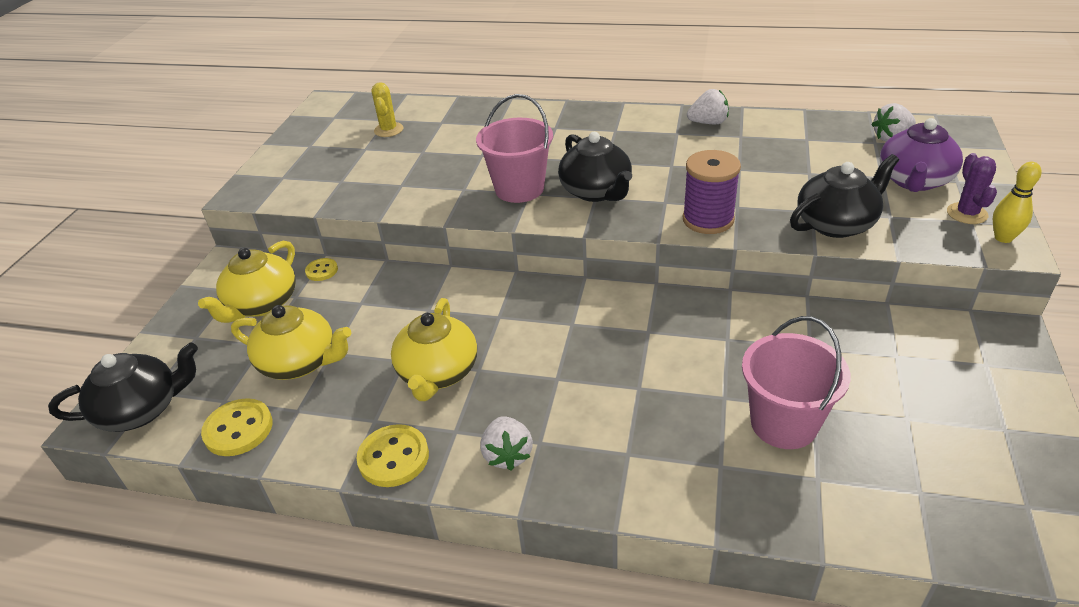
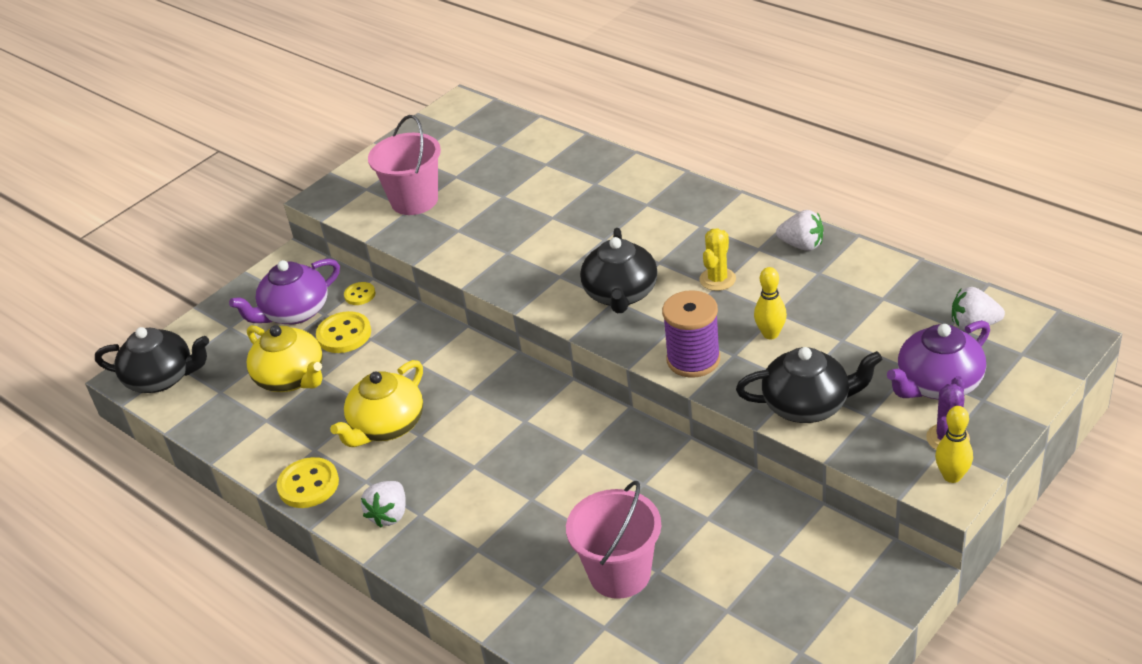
camera: 30 degrees right, 0 degrees up
(238, 429) = (217, 420): yellow button -> yellow button (344, 334)
(262, 304) = (294, 312): yellow teapot -> purple teapot
(388, 130) = (491, 159): yellow cactus -> yellow cactus (717, 279)
(519, 189) = (555, 268): pink bucket -> pink bucket (414, 200)
(750, 184) = (770, 334): none -> yellow bowling pin

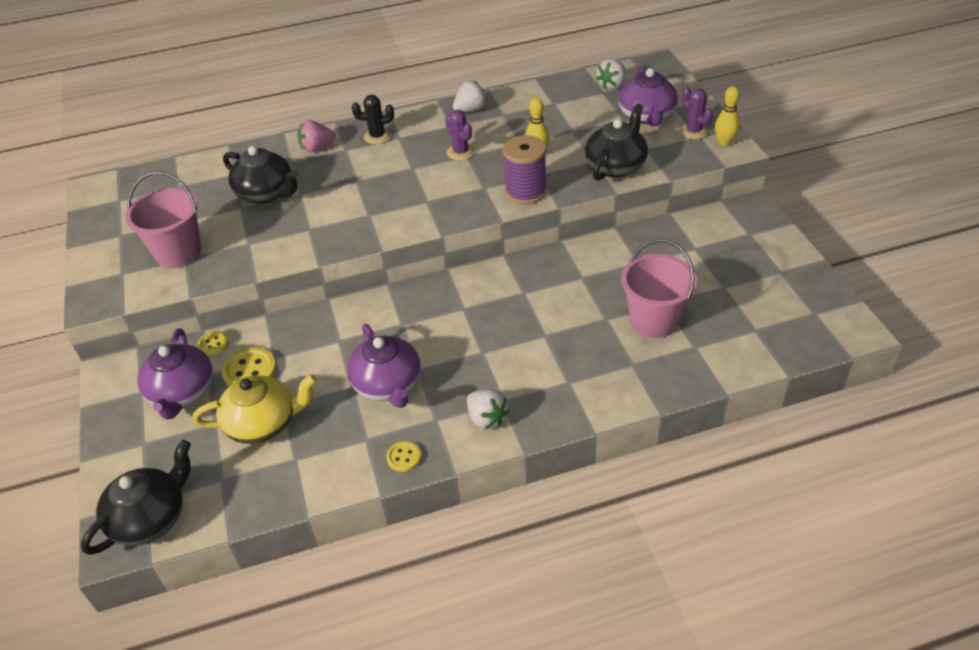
camera: 60 degrees left, 5 degrees up
(308, 485) = (404, 457): yellow button -> yellow button, size x0.59
(386, 426) = (388, 385): yellow teapot -> purple teapot
(621, 294) = (424, 196): black teapot -> black teapot (266, 193)
(631, 186) = (317, 148): none -> pink strawberry
(688, 211) = (377, 136): none -> black cactus
(717, 279) = (460, 152): yellow cactus -> purple cactus

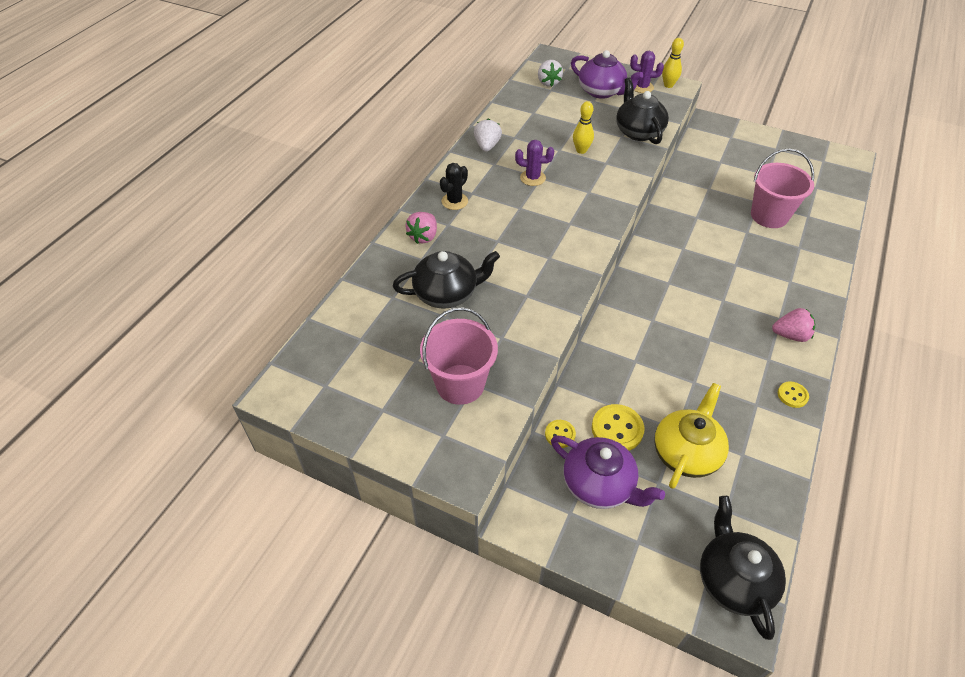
camera: 50 degrees left, 5 degrees up
(388, 385) = (710, 362): purple teapot -> none
(487, 418) = (790, 335): white strawberry -> pink strawberry
(525, 192) = (617, 178): purple spool -> none

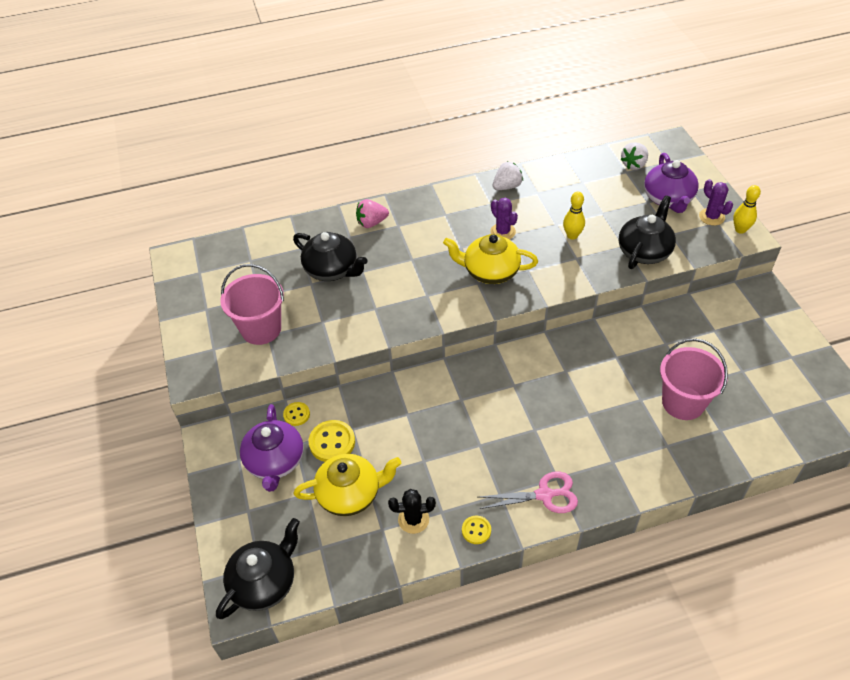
camera: 50 degrees right, 0 degrees up
(454, 201) = (425, 212): black cactus -> black cactus (413, 519)
(566, 210) = (490, 271): none -> yellow teapot
(790, 335) = (544, 495): pink strawberry -> pink scissors

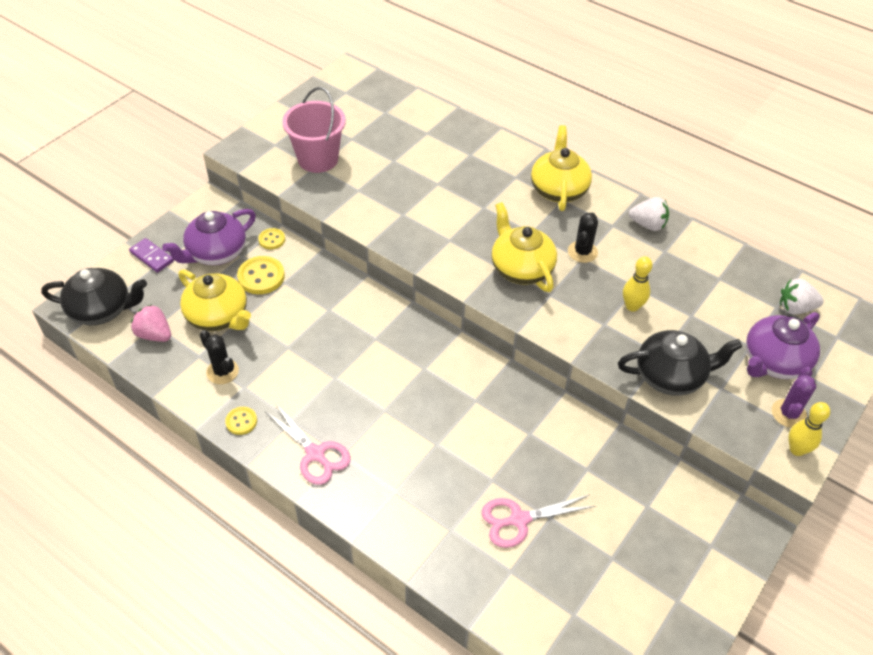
camera: 50 degrees right, 0 degrees up
(234, 513) = (152, 257): none -> purple domino
(332, 270) = (421, 164): black teapot -> none
(371, 223) = (501, 159): pink strawberry -> pink strawberry (154, 335)
(432, 210) = (558, 189): none -> yellow teapot
(503, 232) = (582, 252): purple cactus -> black cactus
(683, 402) = (519, 519): pink bucket -> pink scissors

